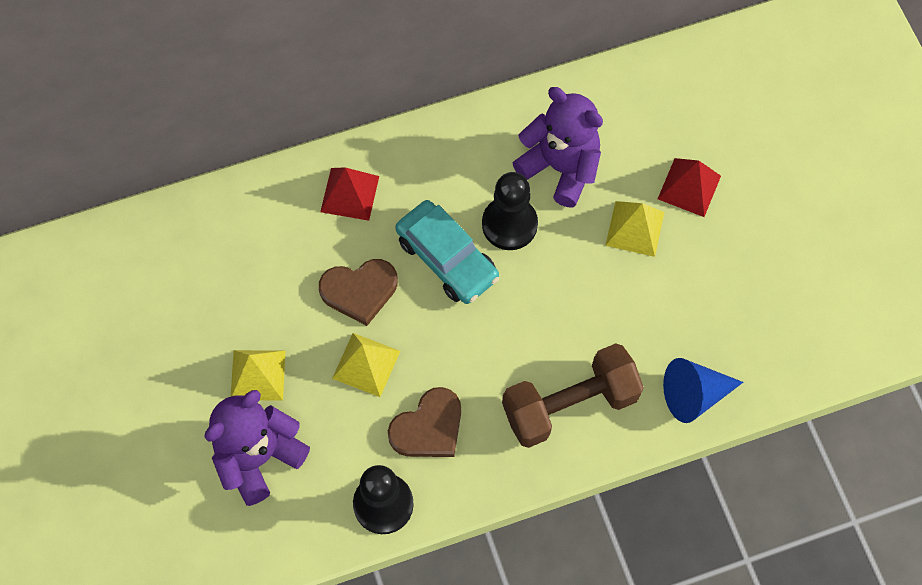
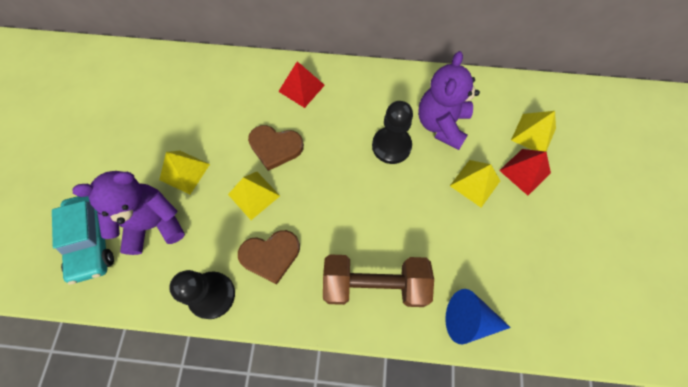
camera: 25 degrees right, 0 degrees up
(447, 258) = (340, 150): turquoise car -> turquoise car (92, 240)
(560, 167) = (441, 124): purple teddy bear -> purple teddy bear turned 135 degrees counterclockwise
(681, 131) = (533, 134): none -> yellow pyramid

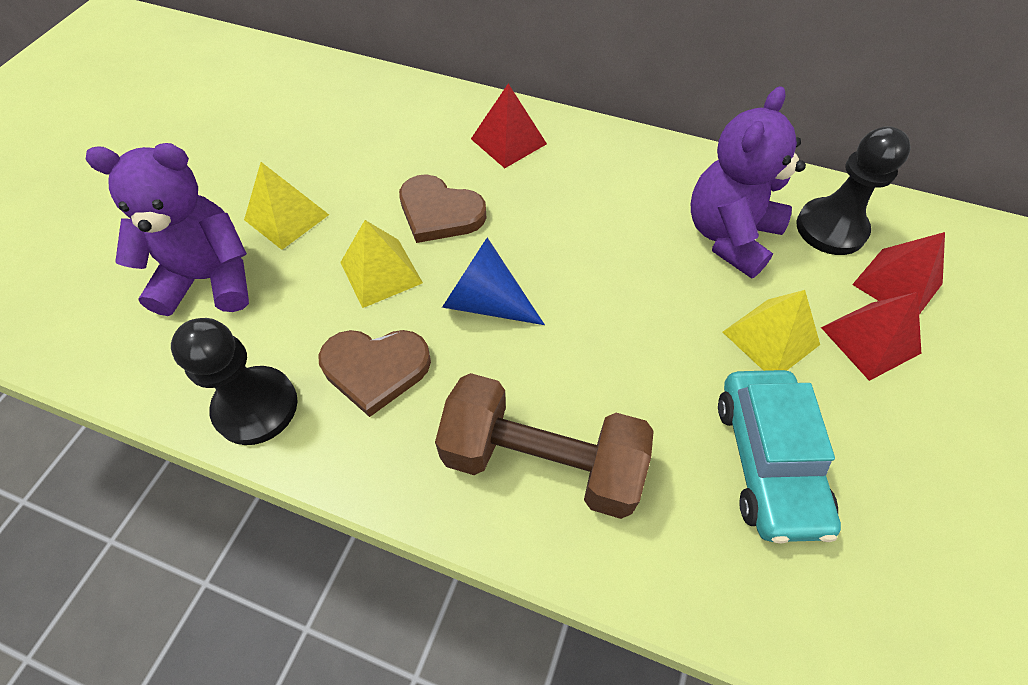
camera: 15 degrees right, 10 degrees down
(92, 240) = (109, 280): turquoise car -> turquoise car (767, 461)
(391, 146) = (633, 250): black pawn -> black pawn (830, 229)
(468, 319) = (707, 572): blue cone -> blue cone (485, 302)
(533, 134) = (897, 284): yellow pyramid -> red pyramid

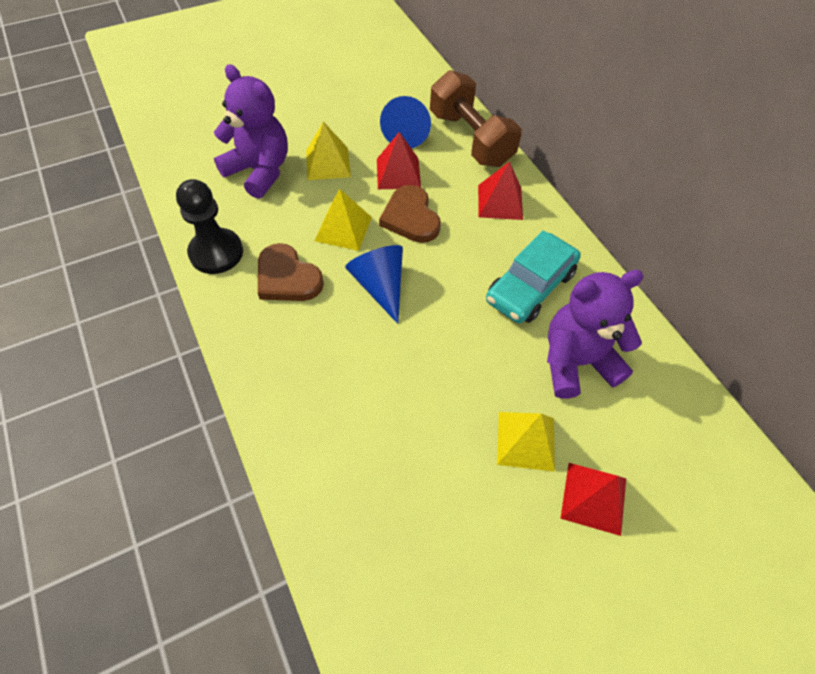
camera: 40 degrees right, 0 degrees up
(342, 133) = (406, 133): none -> blue cone
(541, 461) = (315, 391): brown dumbbell -> brown dumbbell (470, 139)
(767, 461) = (436, 501): turquoise car -> turquoise car (530, 287)
(830, 229) = (659, 412): black pawn -> none
(897, 284) = (662, 483): red pyramid -> red pyramid (398, 173)

